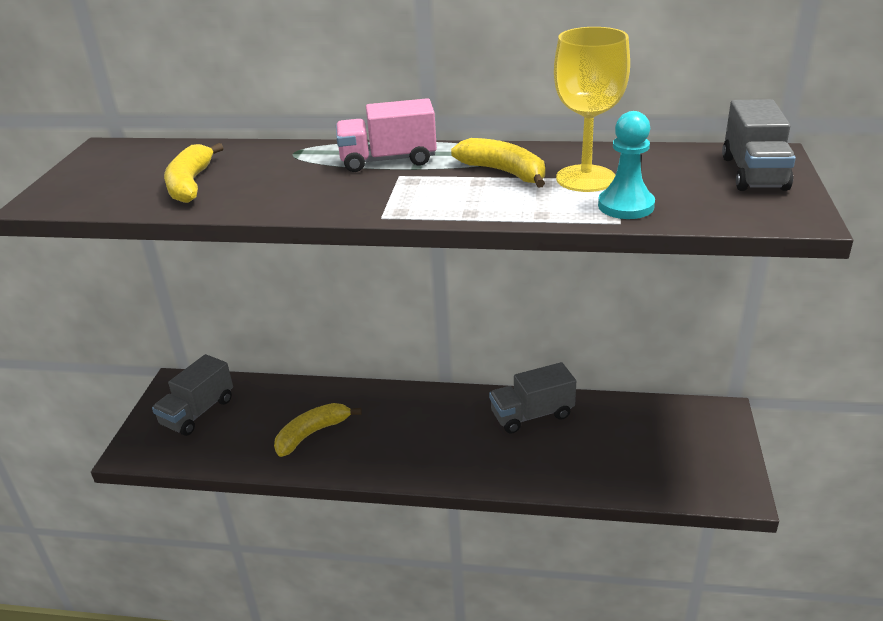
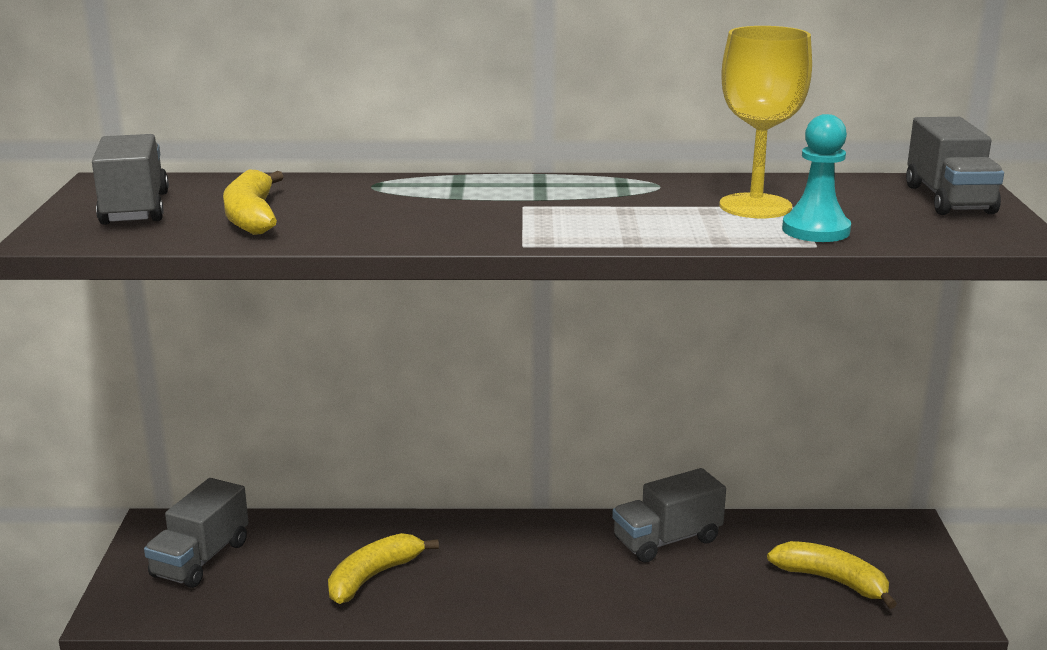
camera: 10 degrees left, 10 degrees down
(111, 174) = (135, 209): none -> grey truck
(388, 160) = (500, 191): pink truck -> none
(504, 172) = (653, 201): yellow banana -> yellow banana (832, 581)

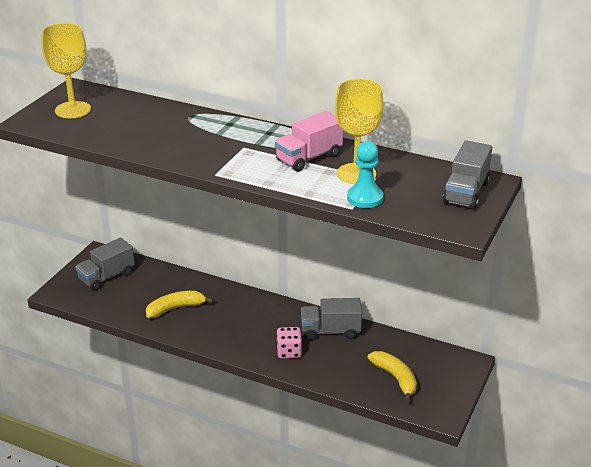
camera: 25 degrees right, 10 degrees up
(135, 209) = (73, 110): grey truck -> yellow goblet
(252, 217) = (116, 127): yellow banana -> none
(630, 590) = (289, 352): none -> pink dice
(651, 201) = (309, 158): none -> pink truck

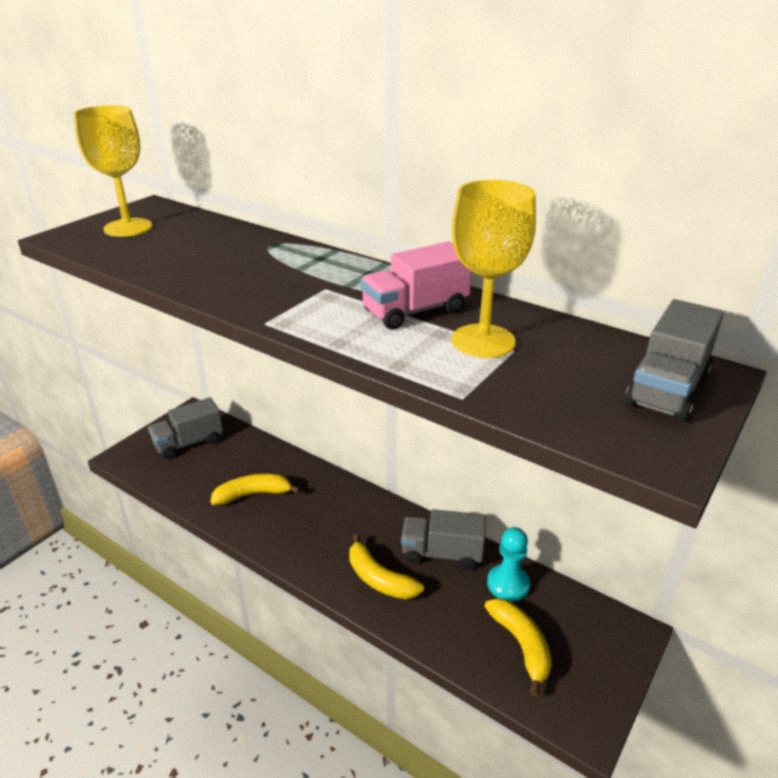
camera: 10 degrees right, 0 degrees up
(289, 352) = (379, 579): pink dice -> yellow banana
(365, 198) = (488, 382): turquoise pawn -> turquoise pawn (508, 584)

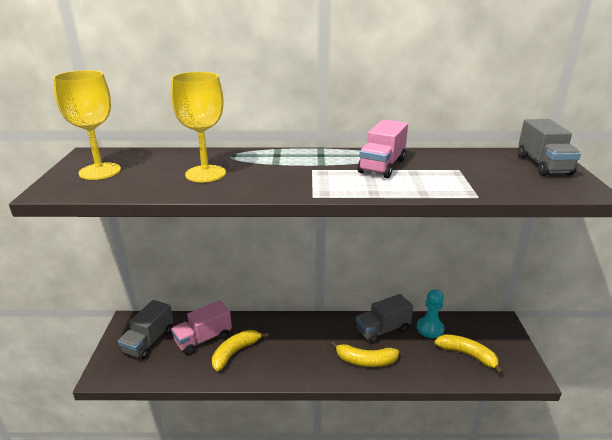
camera: 35 degrees left, 5 degrees down
(238, 464) = (203, 339): none -> pink truck
(483, 341) = (439, 170): yellow goblet -> yellow goblet (205, 174)

